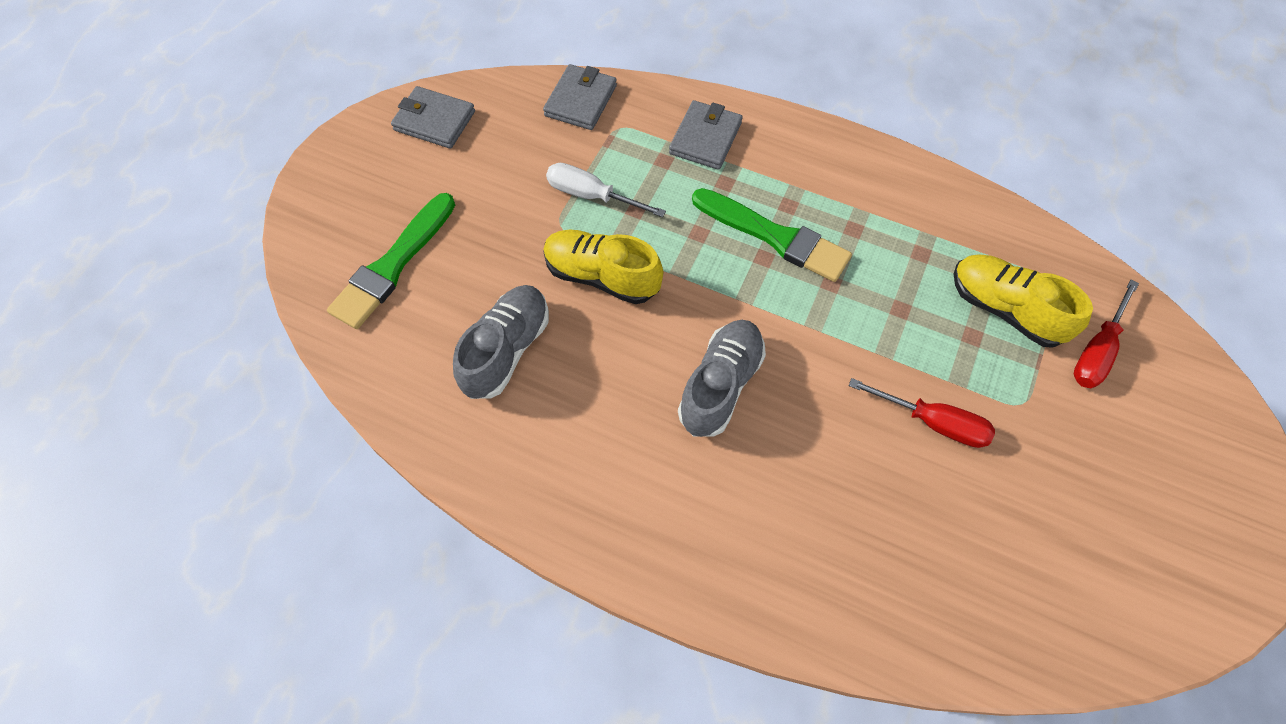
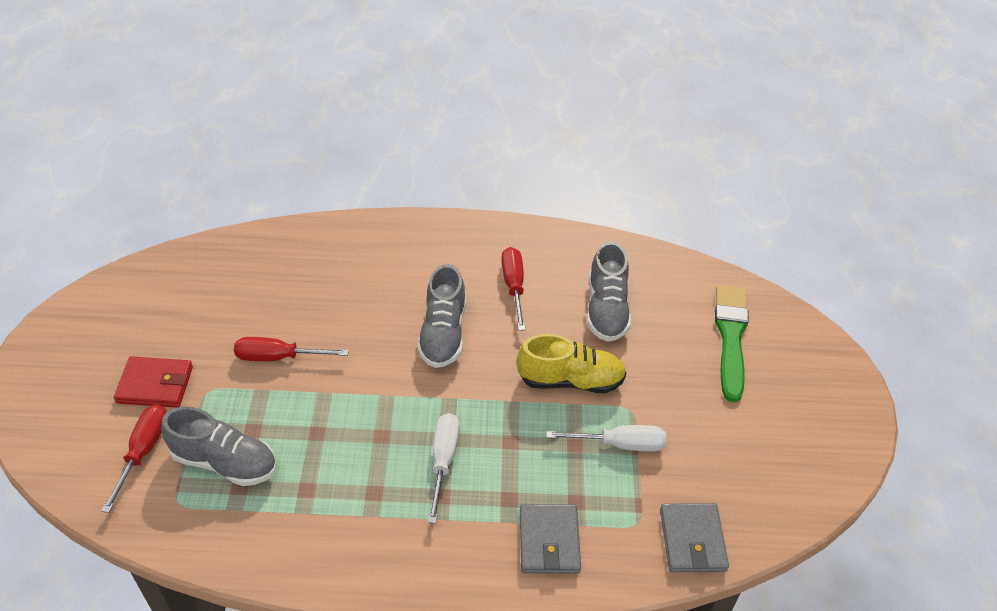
camera: 155 degrees right, 15 degrees down
(434, 121) = (806, 467): grey wallet -> none
(601, 425) = (513, 286): none -> red screwdriver
(775, 237) = (443, 461): green brush -> white screwdriver
(1005, 309) = (225, 462): yellow shoe -> grey shoe
(1089, 434) = (155, 385): none -> red wallet

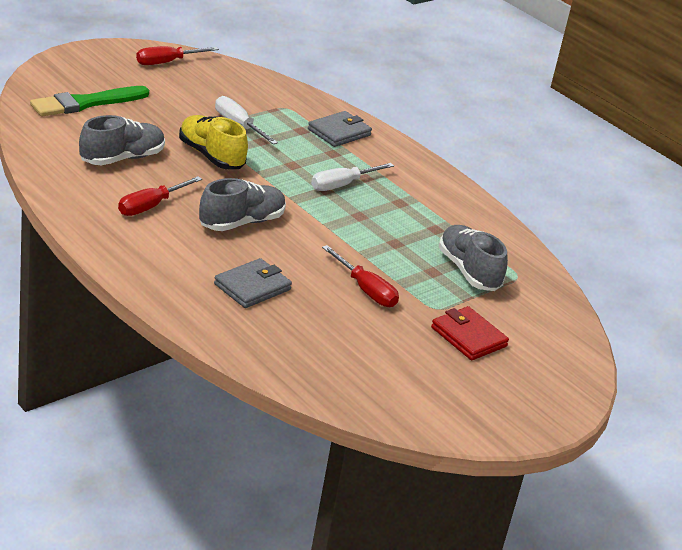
camera: 135 degrees left, 15 degrees down
(143, 451) = (514, 311): red screwdriver -> red screwdriver (167, 62)
(692, 540) = (272, 88): grey wallet -> grey wallet (252, 287)

